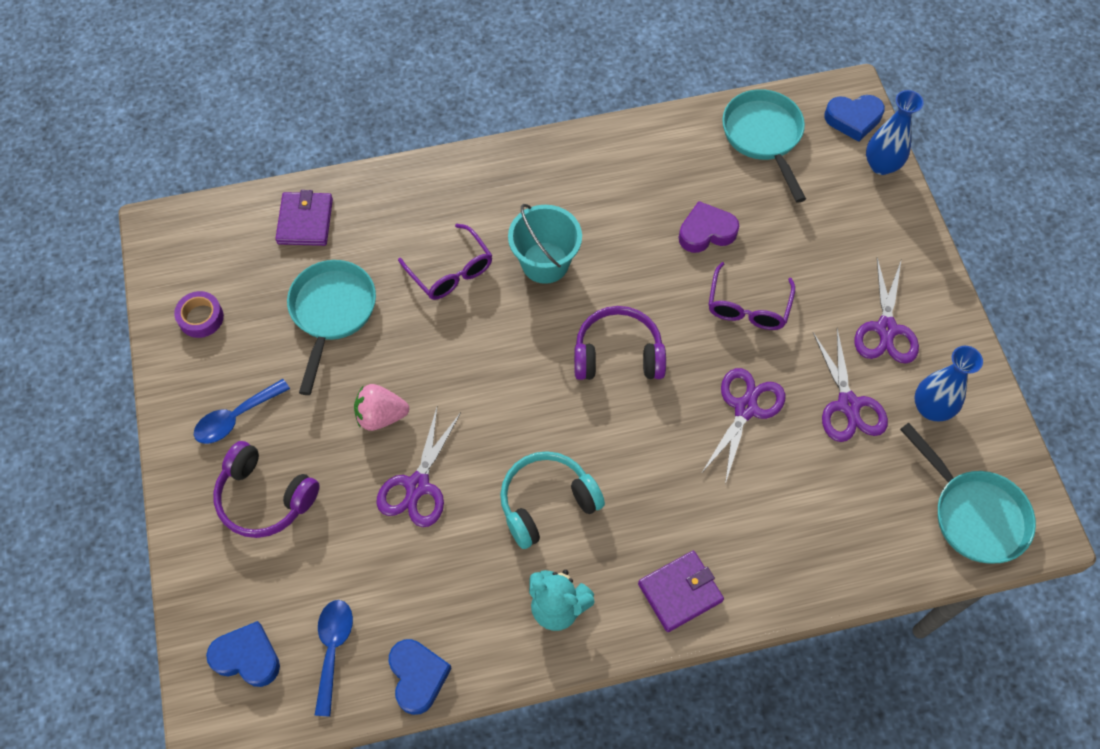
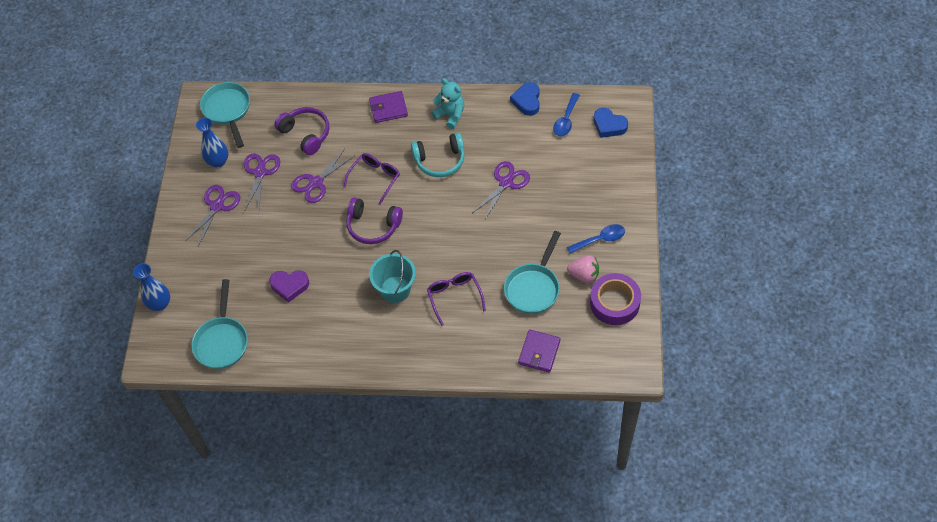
camera: 160 degrees left, 5 degrees down
(201, 318) = (614, 303): purple tape -> purple tape, size x1.76
(265, 497) = (589, 194): purple headphones -> purple headphones (306, 134)
(381, 416) = (517, 222): pink strawberry -> pink strawberry (584, 275)
(748, 306) = (287, 236): purple glasses -> purple glasses (375, 178)
(853, 119) = (158, 340): blue heart -> none

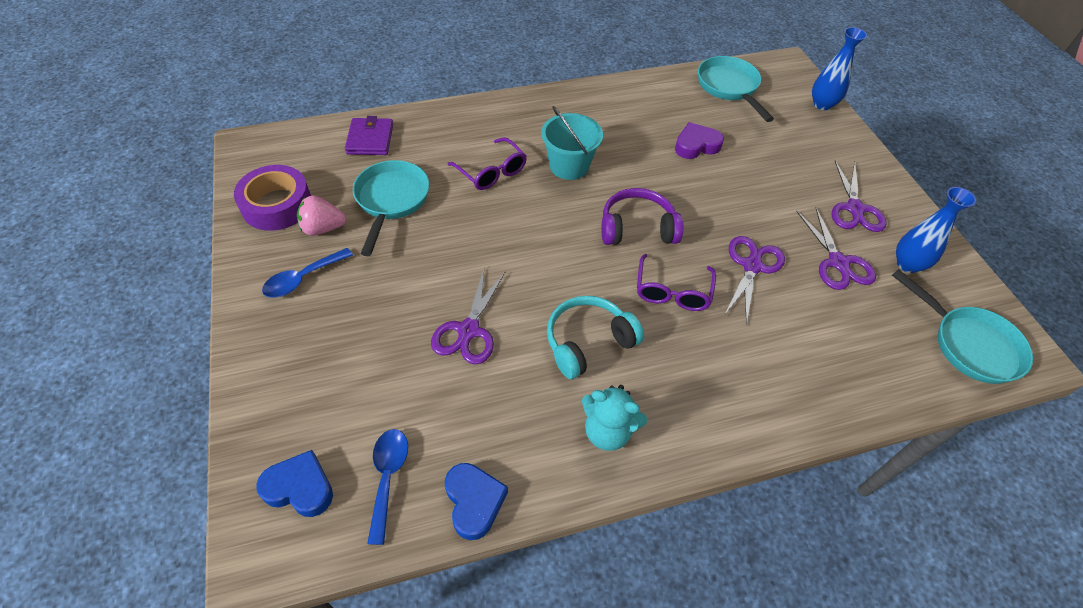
camera: 155 degrees right, 5 degrees down
(306, 134) = (821, 335): purple headphones -> none
(388, 108) = (721, 416): purple wallet -> none

